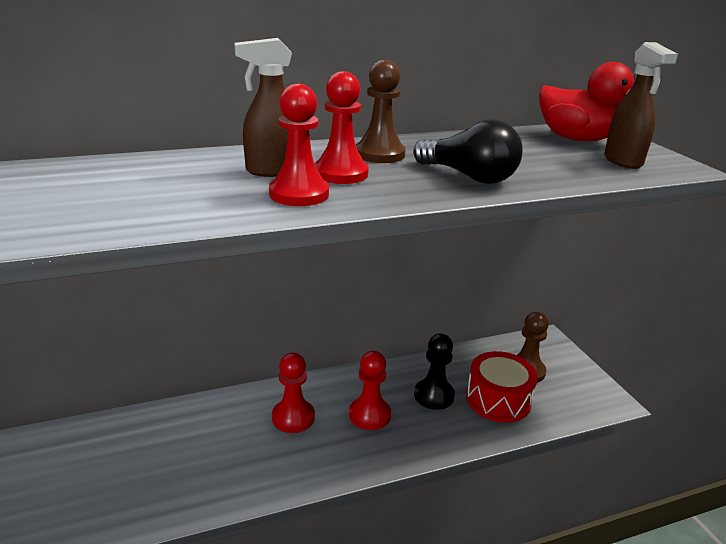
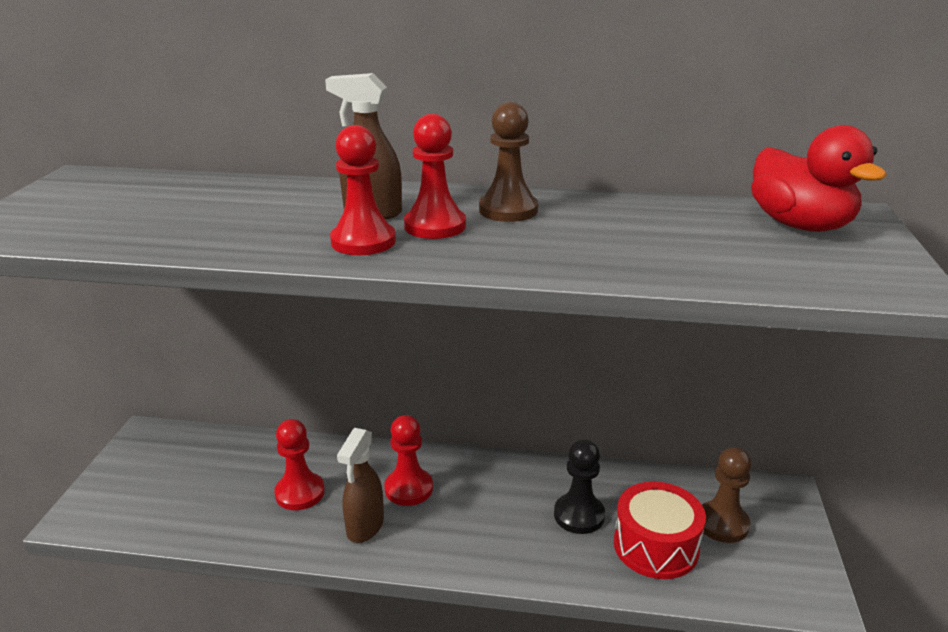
camera: 30 degrees right, 0 degrees up
(369, 415) = (489, 512): red pawn -> red pawn (300, 493)
(469, 176) = (574, 252): black light bulb -> none
(623, 161) = (822, 265): brown spray bottle -> brown spray bottle (365, 527)

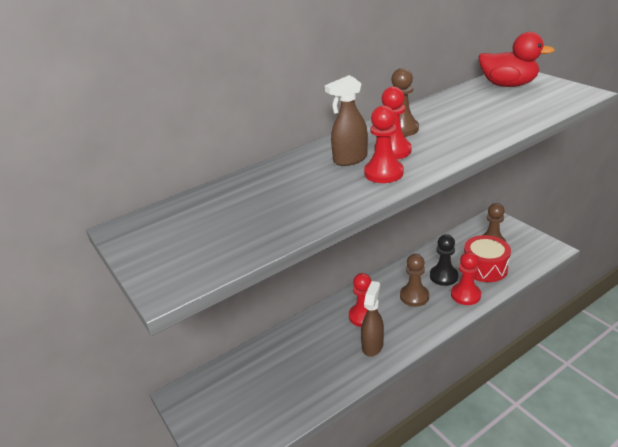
camera: 40 degrees left, 5 degrees up
(300, 493) = (318, 355): red pawn -> red pawn (465, 295)
(365, 527) = (372, 345): brown spray bottle -> brown spray bottle turned 135 degrees counterclockwise
(501, 511) = (414, 296): none -> brown pawn

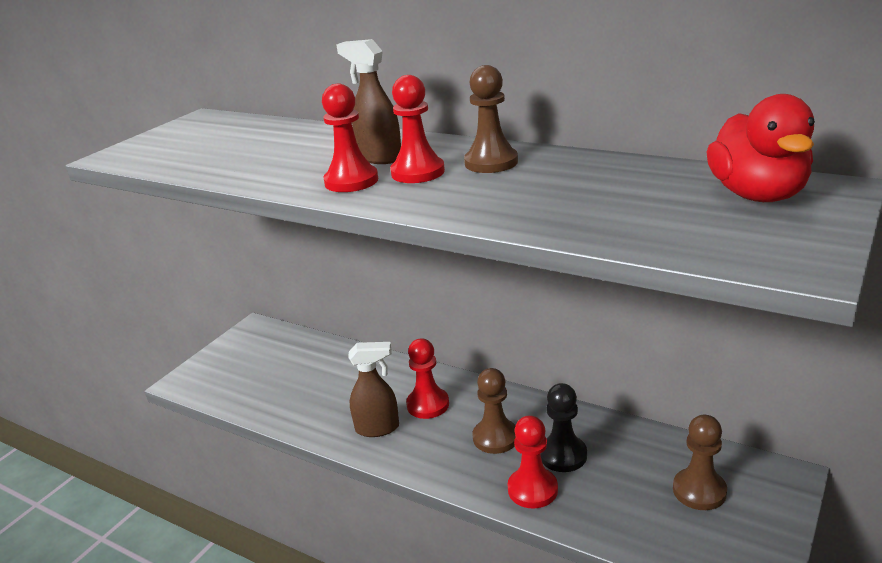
camera: 65 degrees right, 5 degrees down
(485, 268) = (620, 496): red drum -> none

